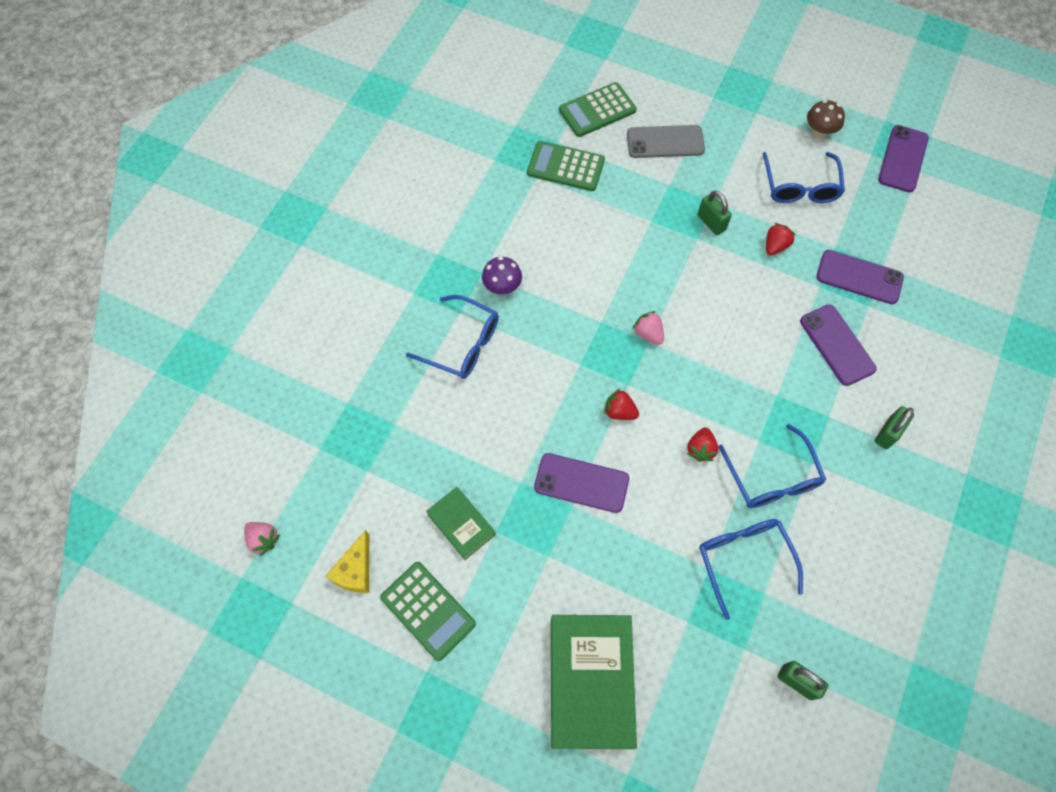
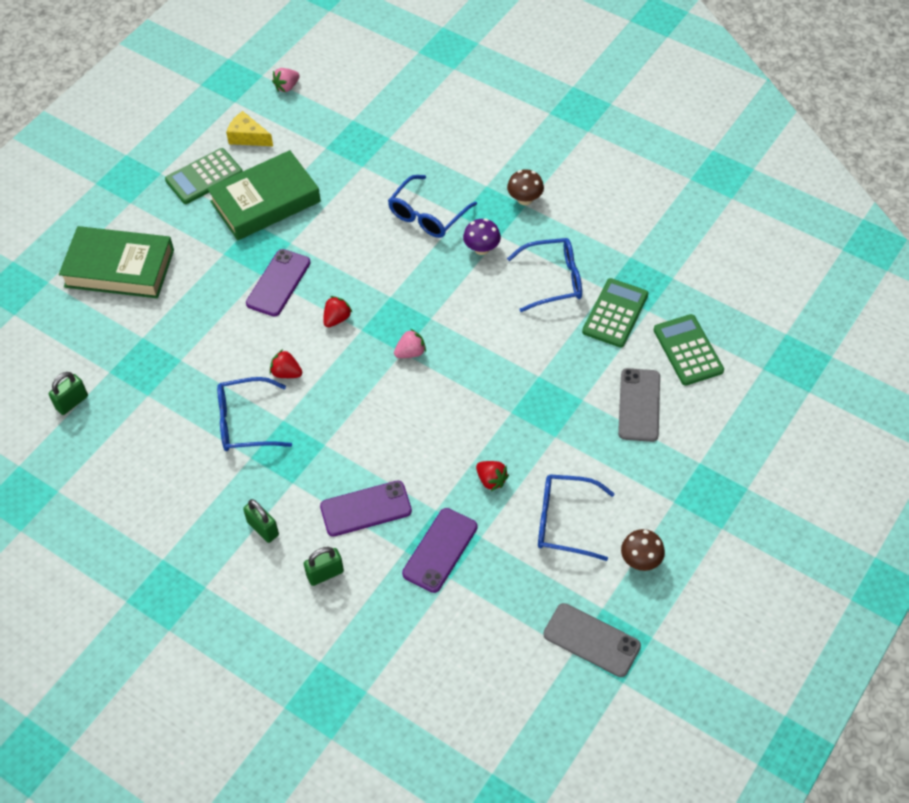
camera: 100 degrees right, 10 degrees down
(429, 255) = (525, 199): none -> brown mushroom
(461, 524) = (265, 201): green book -> green book, size x1.89
(711, 222) = (529, 428): green padlock -> green padlock (325, 574)
(744, 561) = (179, 386): blue glasses -> blue glasses (552, 280)
(903, 159) = (591, 640): purple phone -> grey phone

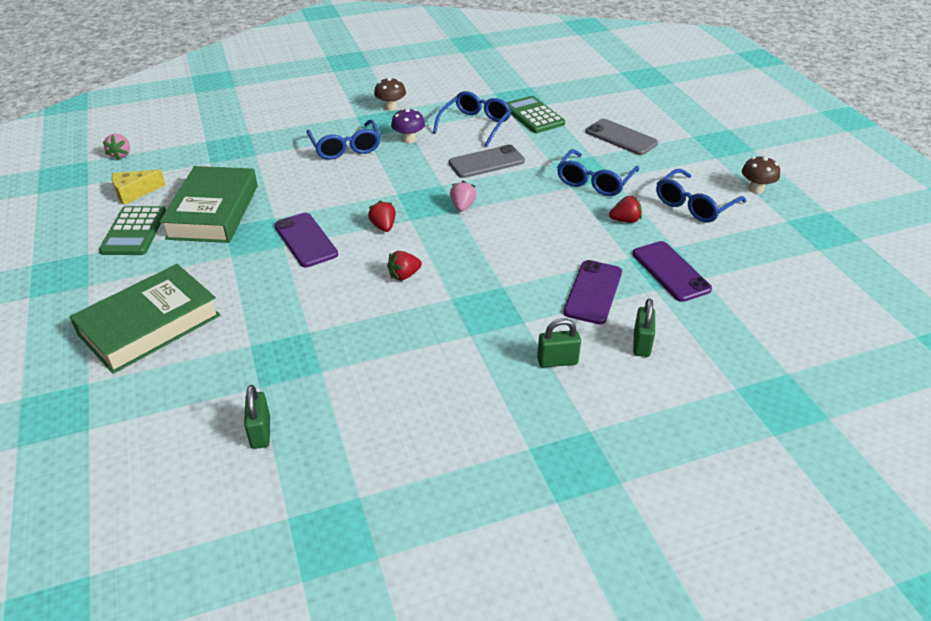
camera: 55 degrees left, 15 degrees down
(246, 422) = (429, 321): blue glasses -> blue glasses (595, 181)
(591, 640) = (813, 237): grey phone -> grey phone (486, 162)
(688, 350) = (595, 104): green calculator -> none

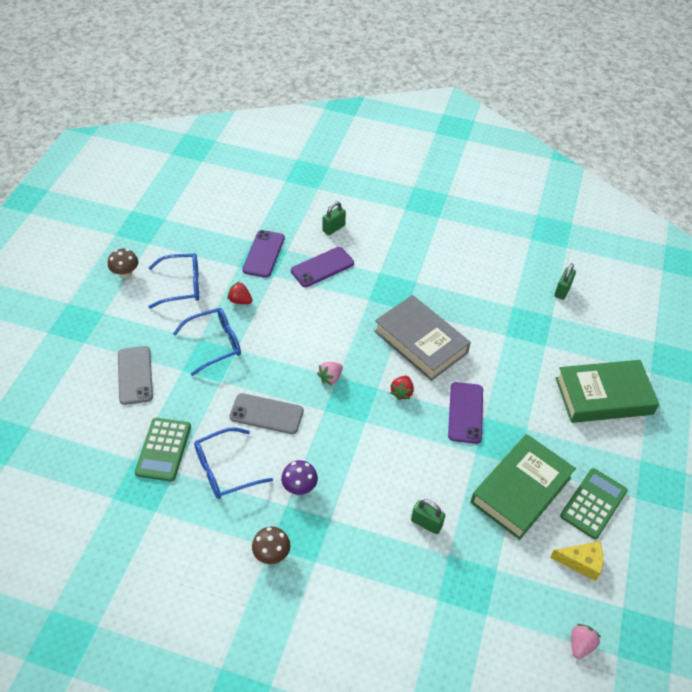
camera: 145 degrees left, 10 degrees up
(345, 147) = (362, 512): blue glasses -> none
(404, 275) = (420, 342): red strawberry -> grey book
(557, 361) = (385, 244): green padlock -> green padlock (426, 523)

